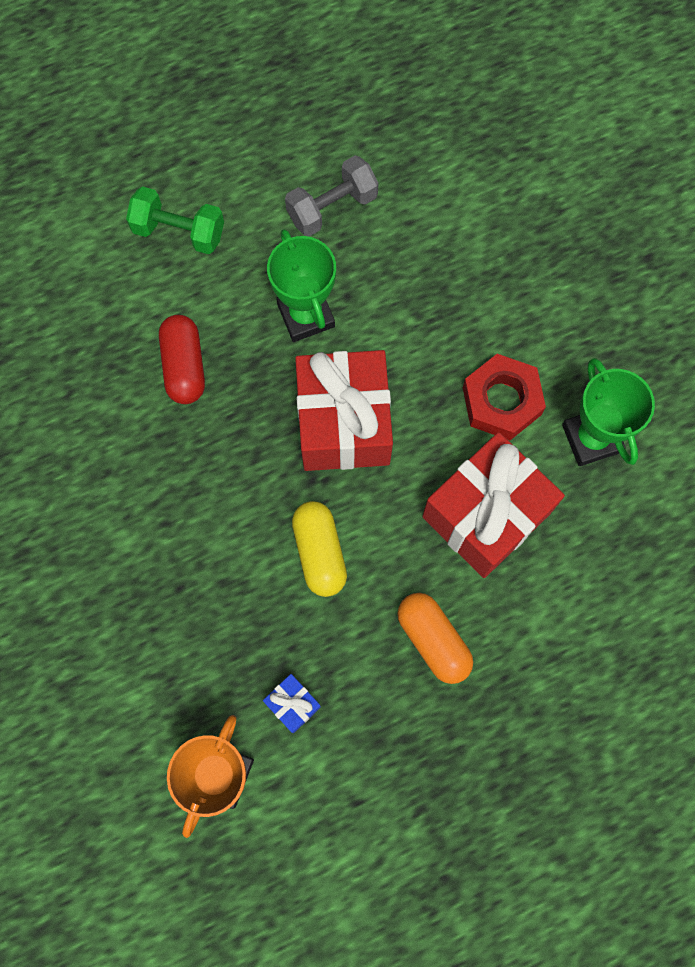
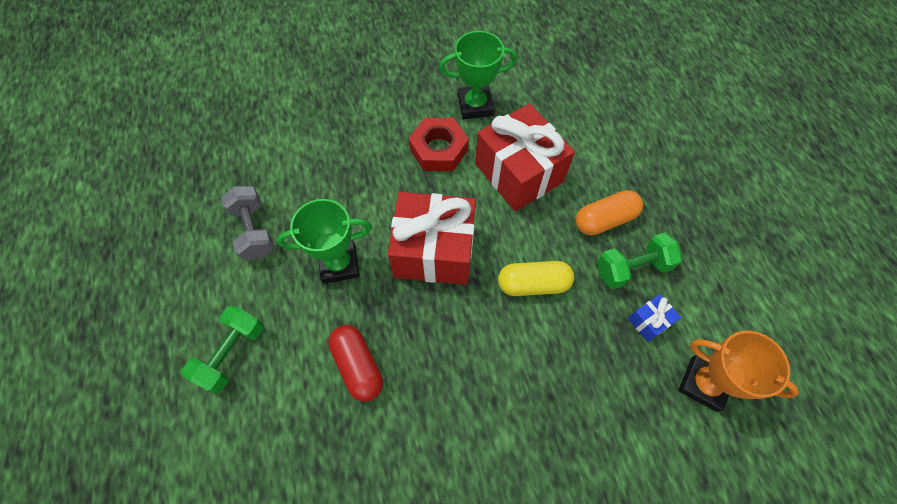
camera: 80 degrees left, 10 degrees down
(184, 366) = (358, 366): red capsule -> red capsule turned 60 degrees clockwise
(365, 680) = (632, 268): none -> green dumbbell

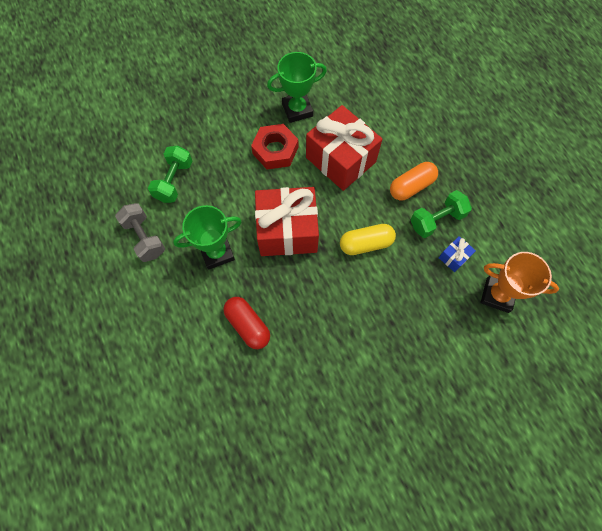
camera: 10 degrees left, 5 degrees up
(232, 353) = (151, 332): green dumbbell -> green dumbbell (174, 181)

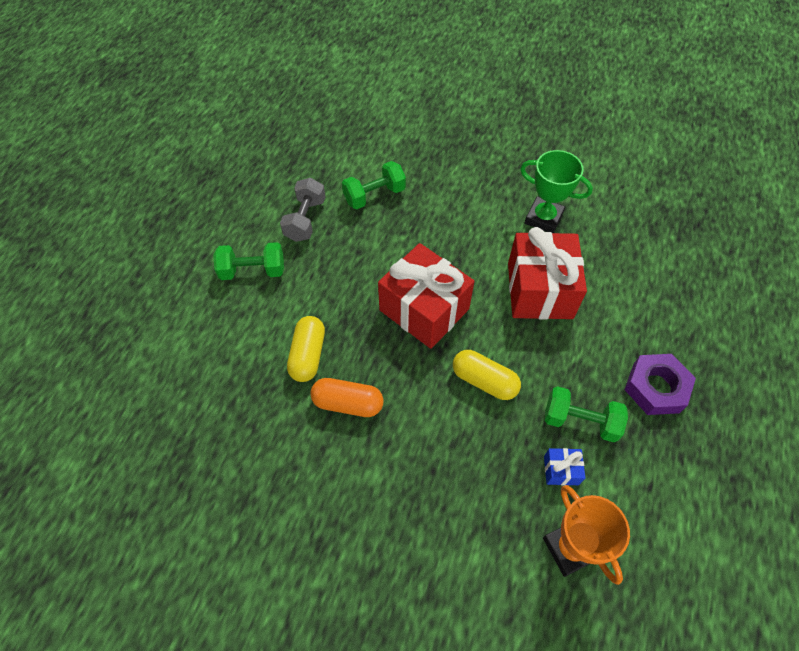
camera: 45 degrees right, 10 degrees down
(148, 305) = (253, 271): none -> green dumbbell
(217, 252) = (347, 277): green trophy -> none
(248, 325) = (308, 355): red capsule -> yellow capsule
(275, 150) = (486, 236): red nut -> none
(411, 186) = (586, 369): orange capsule -> orange capsule (348, 403)
(454, 165) = (656, 388): none -> purple nut

